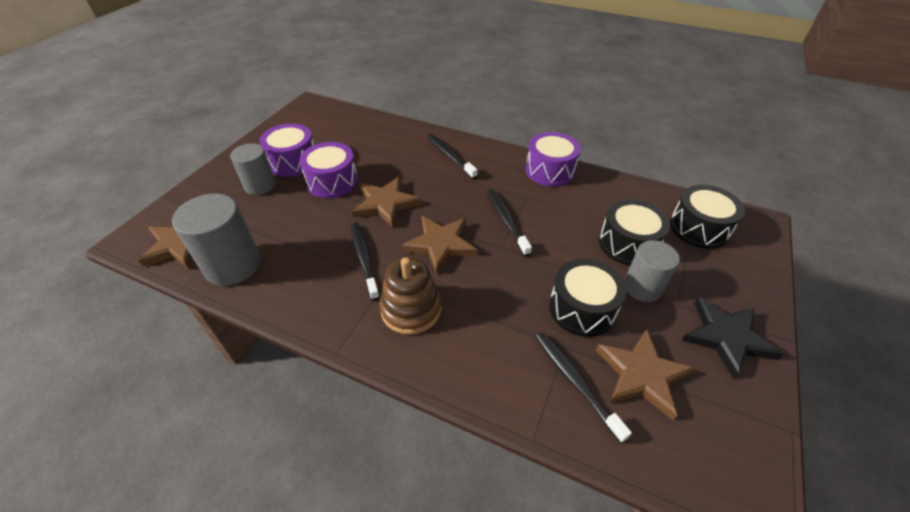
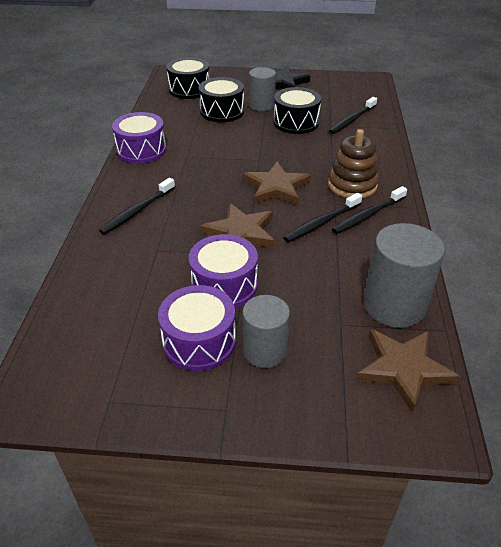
camera: 110 degrees left, 5 degrees down
(506, 221) = (226, 161): black toothbrush -> black toothbrush (368, 215)
(642, 375) = (329, 103): brown star -> none

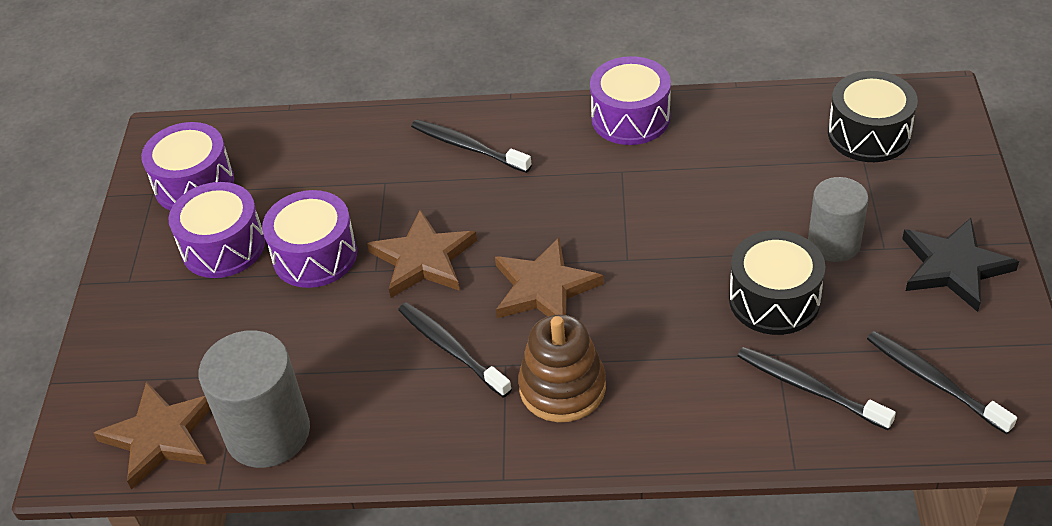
camera: 90 degrees right, 5 degrees up
(110, 367) = (194, 184): none -> purple drum
(222, 111) = (790, 191): black drum -> none
(265, 350) = (203, 304): grey cylinder -> none
(368, 215) = (474, 408): black toothbrush -> black toothbrush (934, 382)

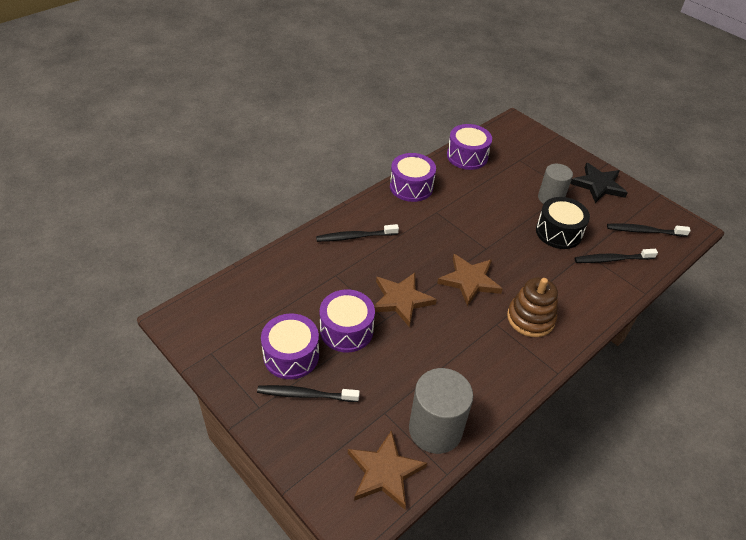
camera: 50 degrees left, 0 degrees up
(194, 184) = (231, 333): purple drum -> purple drum (467, 156)
(451, 349) = (466, 332): black toothbrush -> black toothbrush (306, 395)
(868, 134) = (509, 148): black drum -> none

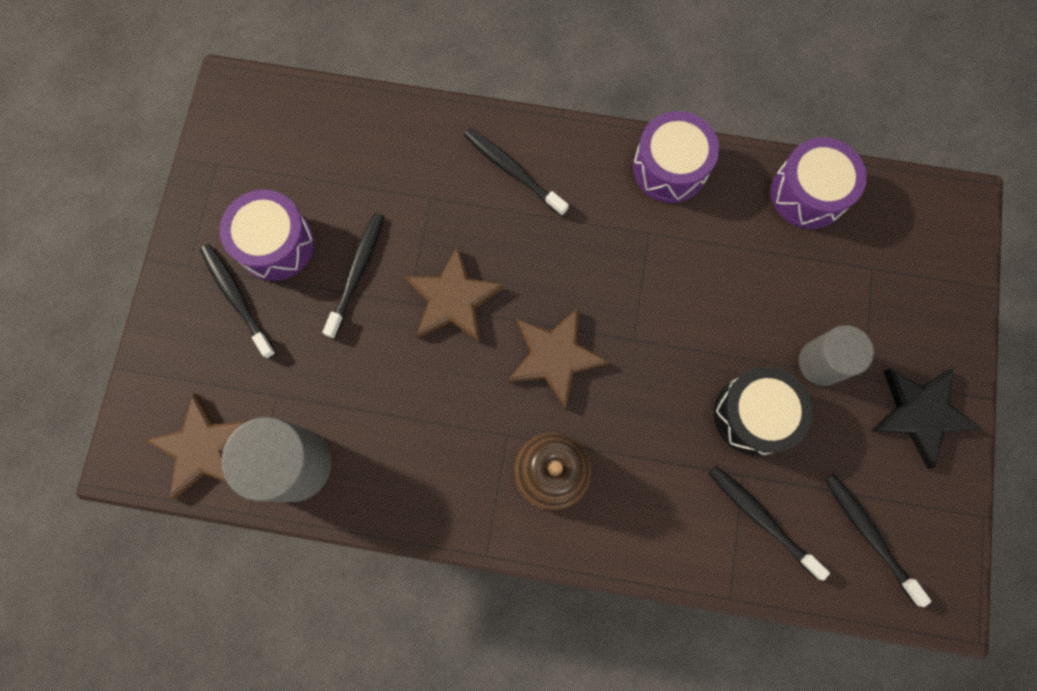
camera: 55 degrees right, 30 degrees up
(346, 330) = (357, 273): purple drum -> black toothbrush

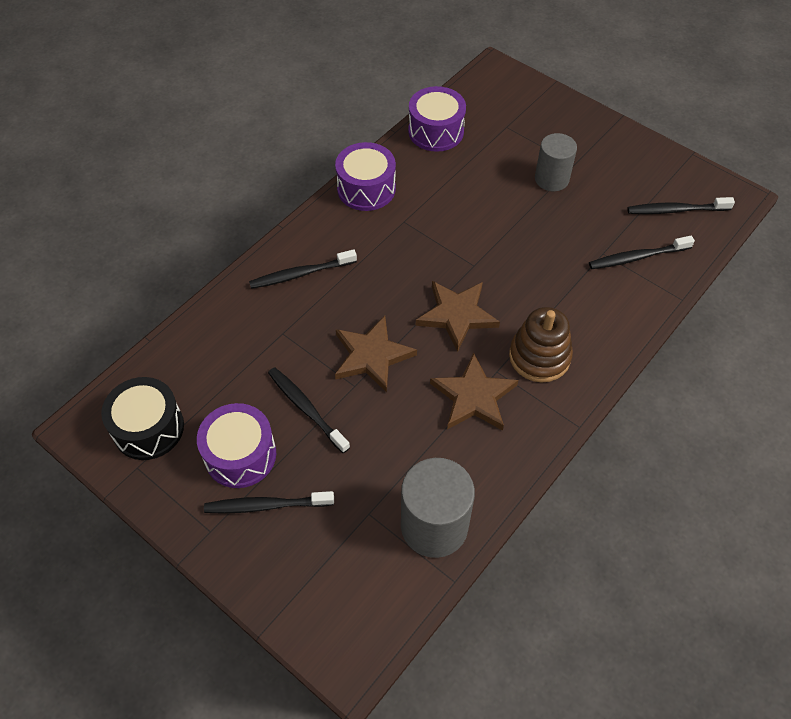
camera: 60 degrees left, 20 degrees down
(203, 448) = (378, 591): brown star -> brown star (473, 397)
(754, 415) = (566, 228): black drum -> black drum (148, 428)
(920, 413) = (612, 150): black star -> none

